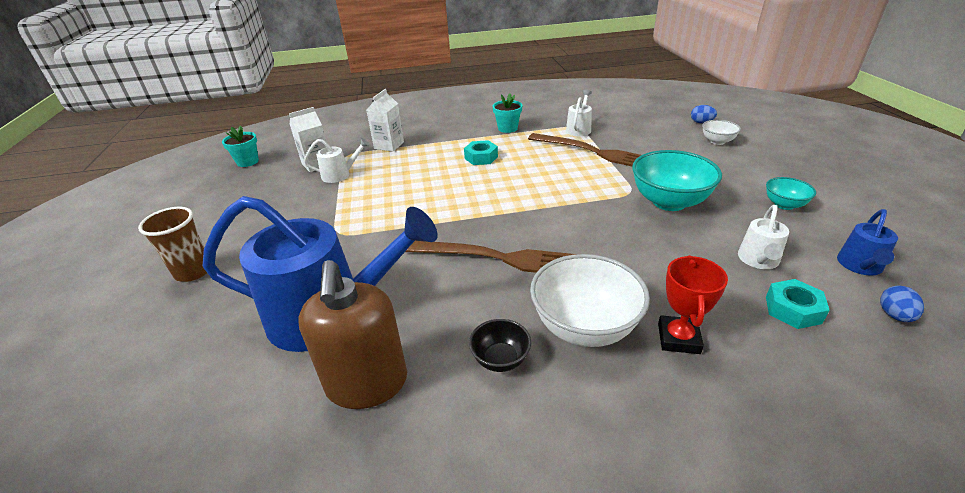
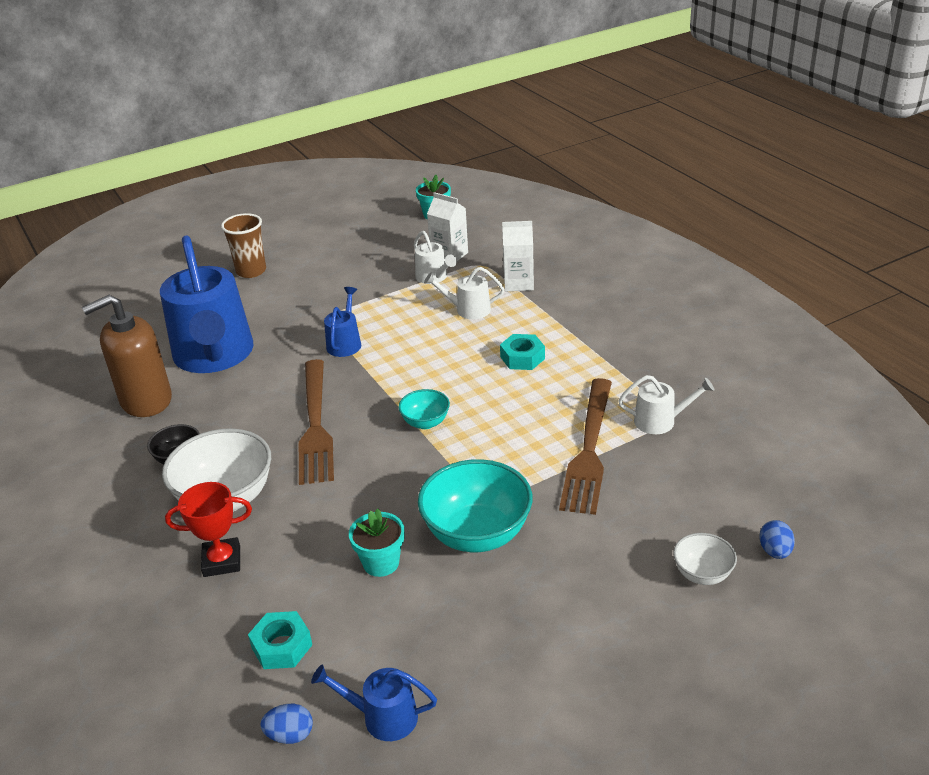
camera: 70 degrees right, 0 degrees up
(389, 228) = (345, 343): none -> blue watering can
(507, 128) = (621, 357): turquoise flower pot -> turquoise flower pot (381, 563)
(758, 260) = (367, 620): white watering can -> white watering can (468, 310)
(784, 205) = (516, 650): turquoise bowl -> turquoise bowl (425, 422)

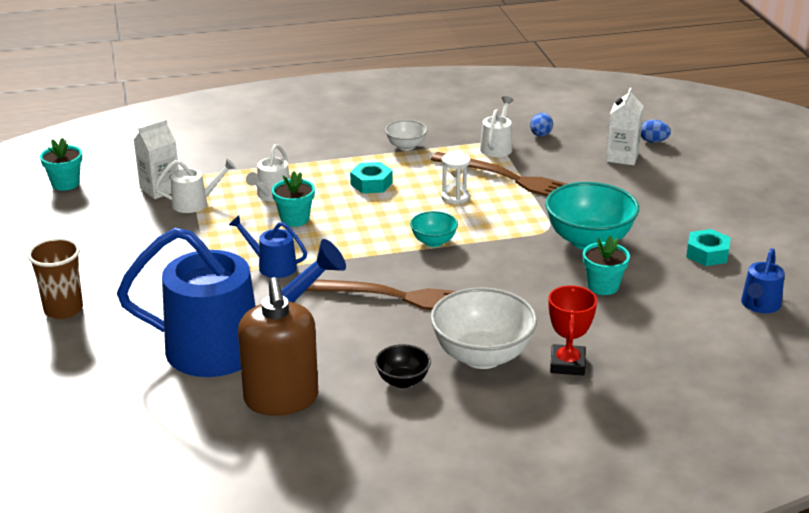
camera: 75 degrees left, 5 degrees down
(282, 646) = (679, 341): turquoise nut -> turquoise nut (707, 254)
(290, 735) = (768, 346): blue egg -> blue egg (540, 135)
(431, 333) = (294, 219): none -> turquoise flower pot
(518, 283) = (249, 164): white carton -> white carton (622, 157)
(525, 416) = (455, 197): none -> white hourglass
(702, 574) = (665, 168): white bowl -> white bowl (406, 146)

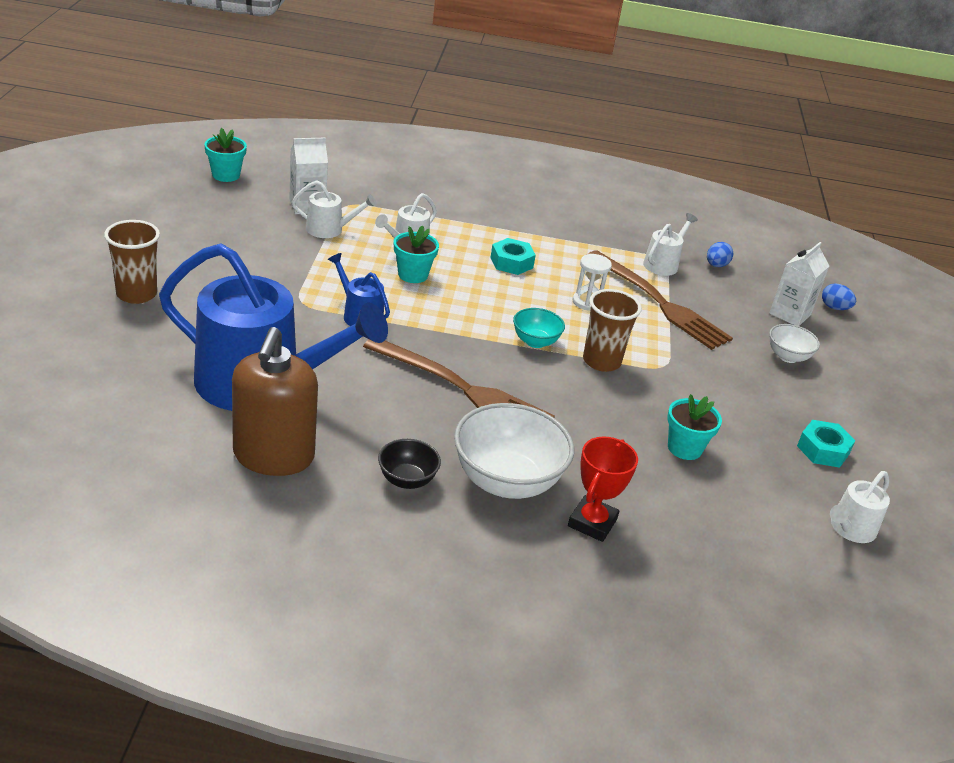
camera: 15 degrees right, 5 degrees up
(406, 146) = (570, 236): white bowl -> white bowl (787, 357)
(497, 240) = (601, 361): none -> brown cup
(589, 241) = (699, 393): turquoise bowl -> none
(759, 305) = (850, 529): blue watering can -> white watering can

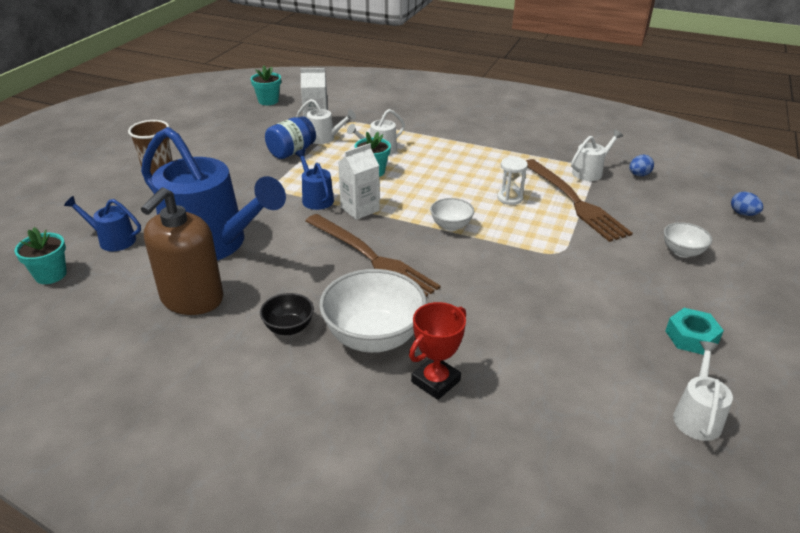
camera: 20 degrees right, 0 degrees up
(126, 388) = (113, 240): none -> blue watering can
(296, 251) = (291, 152): none -> blue jar
(511, 262) = (458, 166): turquoise nut -> none
(535, 341) = (451, 226): turquoise bowl -> white bowl
(601, 361) = (503, 245): brown cup -> none
(684, 448) = (551, 323): turquoise flower pot -> turquoise flower pot (50, 275)
(790, 314) = (696, 217): white carton -> white carton (360, 209)
(850, 529) = (697, 416): white watering can -> white watering can turned 135 degrees clockwise

